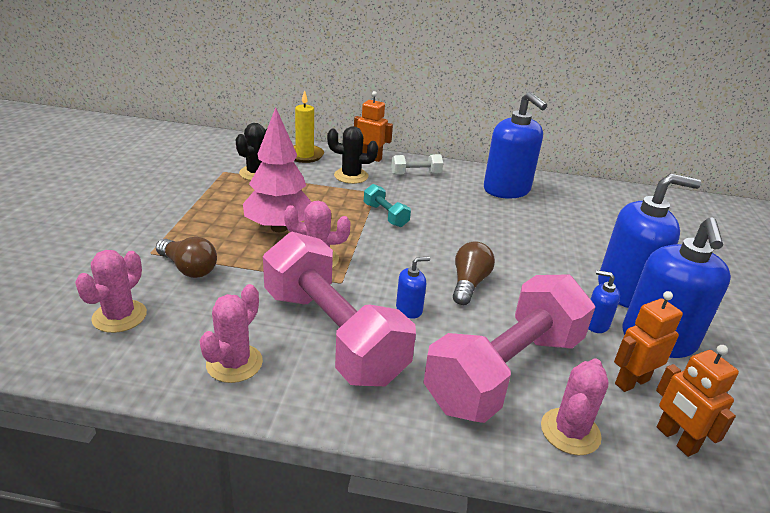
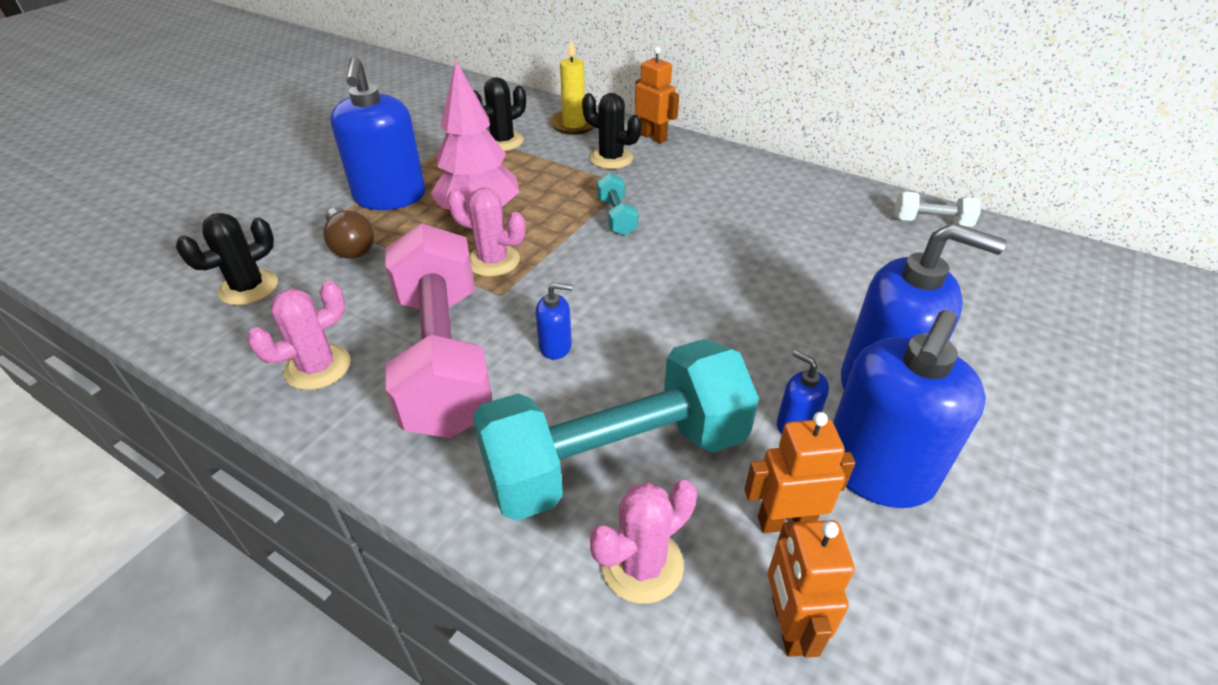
camera: 25 degrees right, 10 degrees up
(119, 316) = (248, 288): pink cactus -> black cactus
(416, 174) = (697, 166): white dumbbell -> white dumbbell (931, 222)
(469, 283) = (657, 328): brown light bulb -> none
(505, 371) = (616, 458): pink dumbbell -> turquoise dumbbell
(507, 190) = (809, 205): blue soap dispenser -> blue soap dispenser (390, 197)

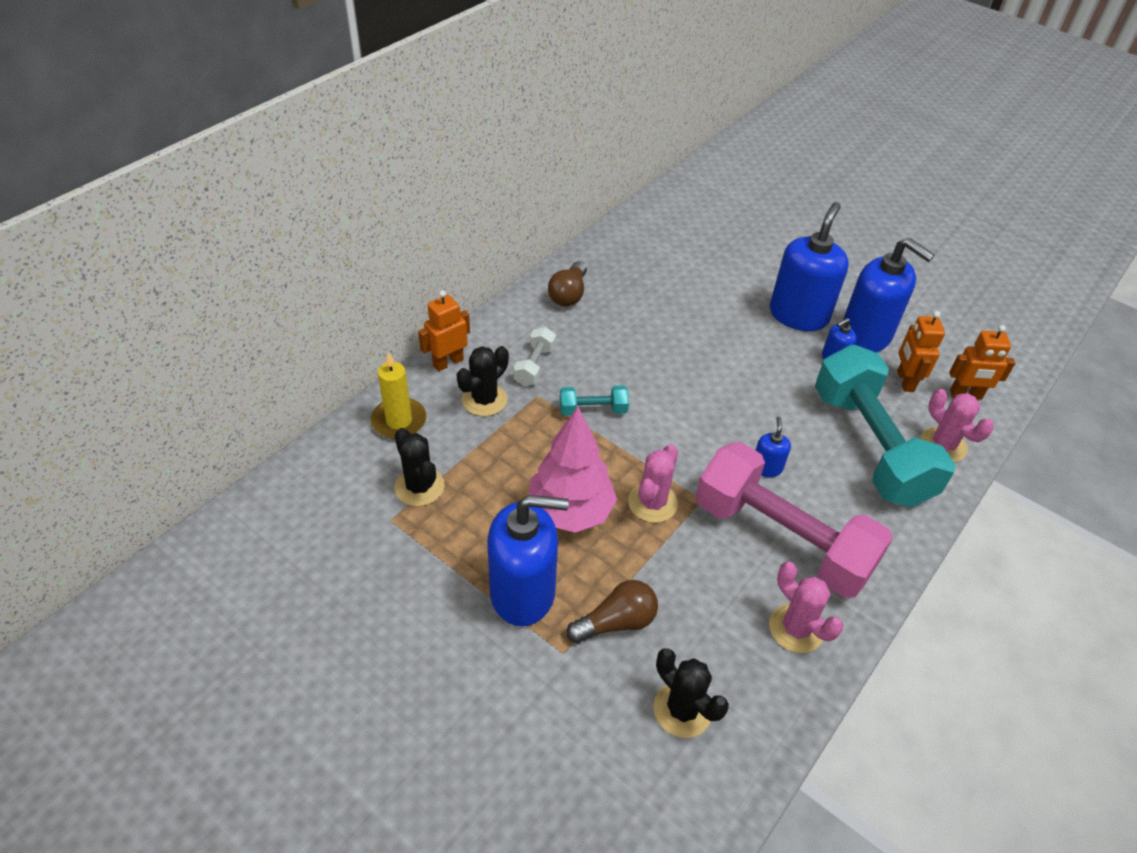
camera: 85 degrees left, 5 degrees up
(444, 358) = (781, 539): pink dumbbell -> pink dumbbell turned 45 degrees clockwise
(792, 190) = (568, 294): none -> brown light bulb
(931, 222) = (627, 238): white dumbbell -> white dumbbell (534, 366)

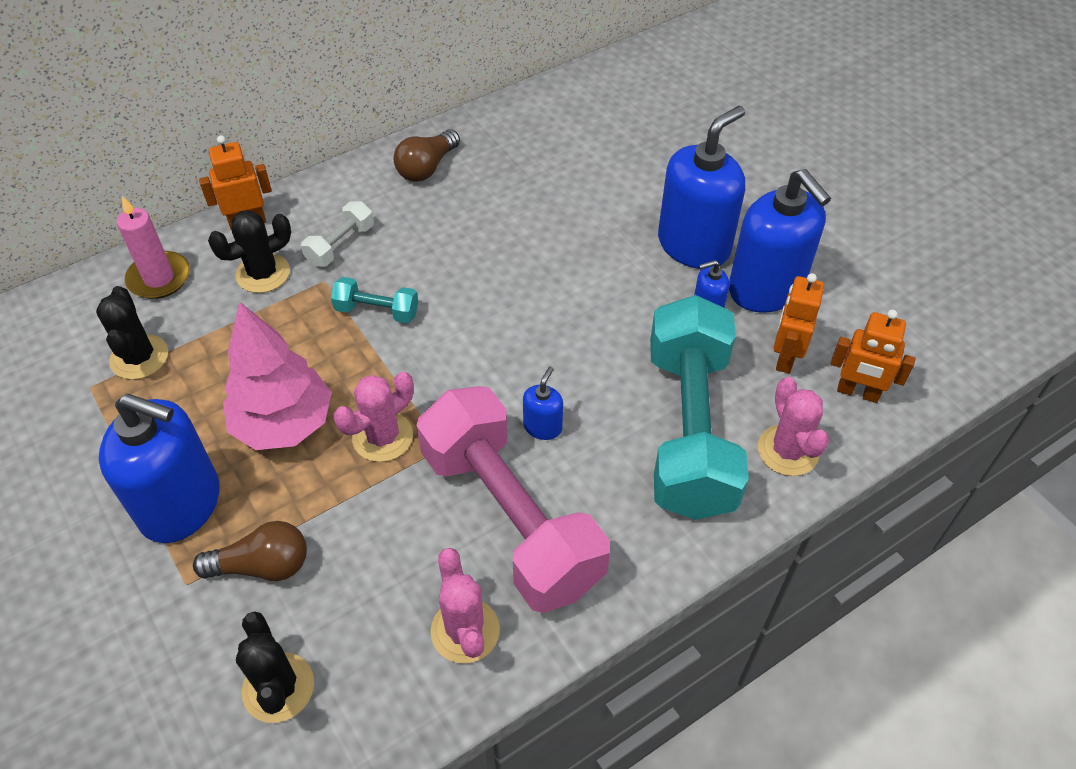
camera: 20 degrees right, 5 degrees up
(399, 421) = (159, 278): yellow candle -> pink candle

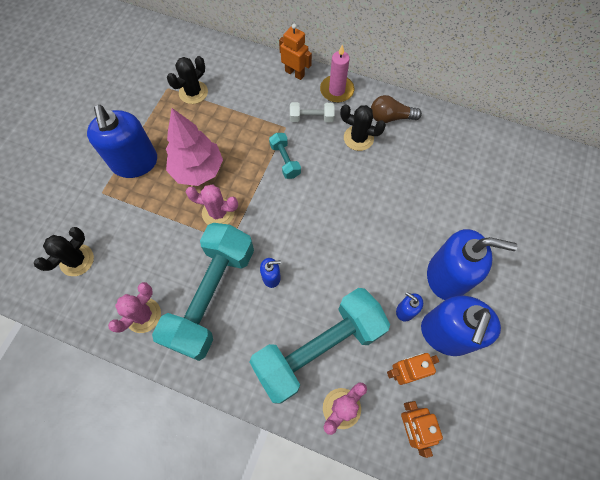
camera: 55 degrees right, 15 degrees up
(159, 278) = (238, 66): pink candle -> pink candle (336, 90)
(262, 566) = (126, 213): brown light bulb -> none
(263, 273) = (271, 101): black cactus -> black cactus (358, 138)
(511, 518) = (211, 296): pink dumbbell -> turquoise dumbbell

